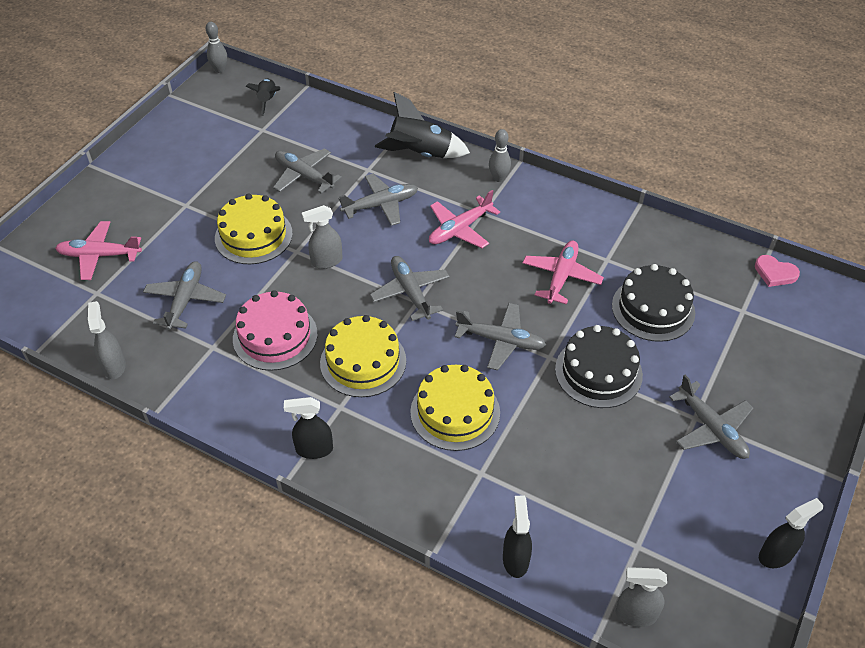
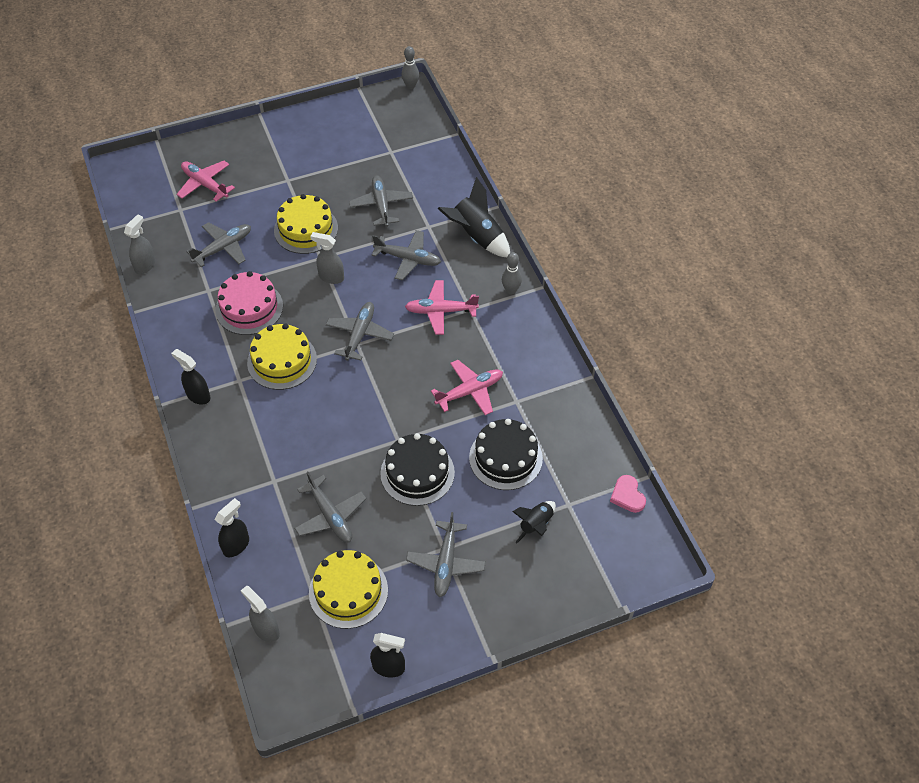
camera: 40 degrees right, 5 degrees up
(267, 101) = (417, 130): black rocket -> black rocket (536, 525)
(455, 412) = (300, 432): yellow cake -> yellow cake (348, 591)
(501, 341) = (379, 407): grey plane -> grey plane (330, 516)

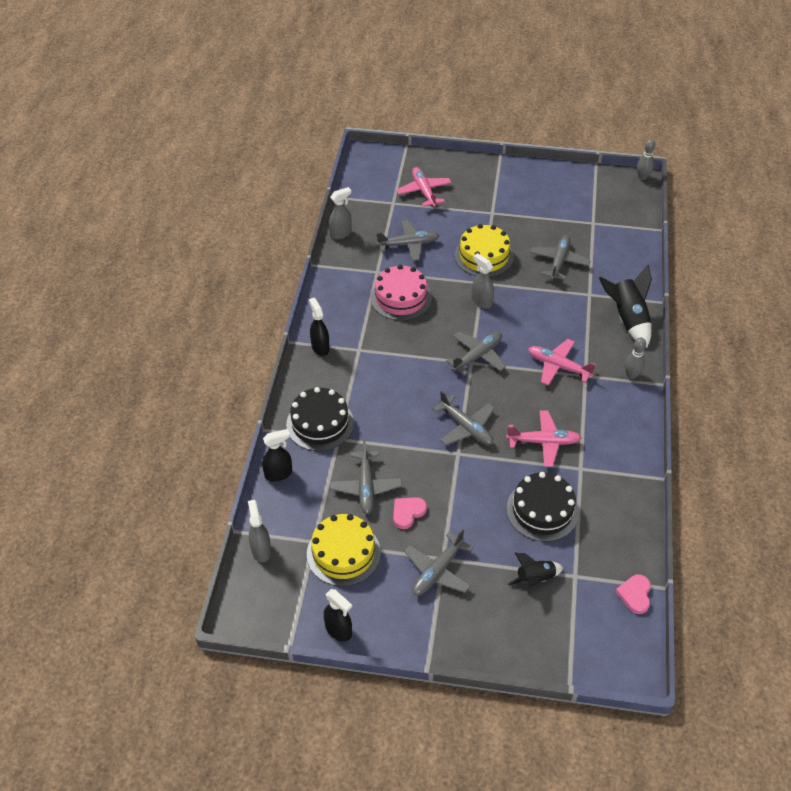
camera: 30 degrees right, 5 degrees down
(282, 361) = (401, 349): yellow cake -> none
(385, 521) = (408, 513): none -> pink heart
(408, 259) = (556, 313): grey plane -> grey plane (466, 427)
(417, 473) = (458, 487): black cake -> black cake (320, 423)

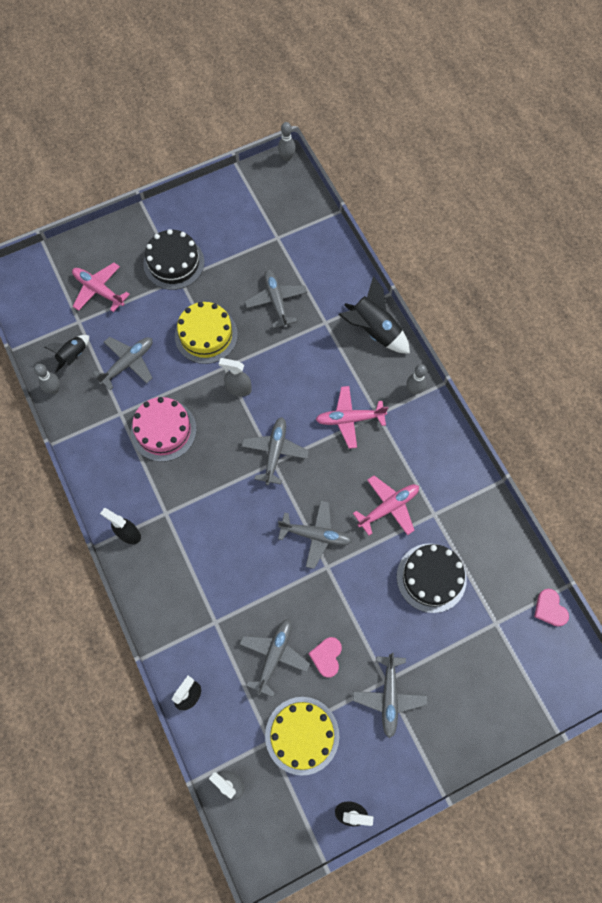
camera: 35 degrees left, 20 degrees up
(320, 423) = (188, 617): black cake -> black cake (174, 263)
(341, 233) = (54, 389): grey spray bottle -> grey bowling pin
(366, 487) = (274, 655): grey plane -> grey plane turned 120 degrees counterclockwise
(535, 578) = (468, 648): black rocket -> black rocket (73, 356)

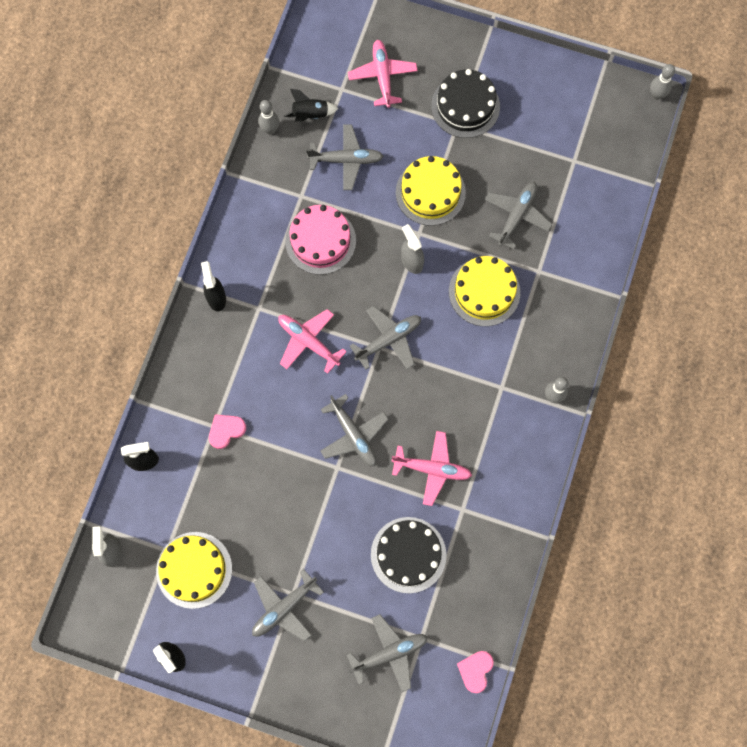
camera: 45 degrees right, 5 degrees up
(274, 655) = (232, 493): grey plane -> grey plane (389, 653)
(305, 365) = (484, 292): none -> yellow cake
(326, 657) = (268, 533): pink heart -> pink heart (226, 430)
(349, 419) = (475, 370): pink plane -> pink plane (308, 341)
(374, 331) = (572, 316): black rocket -> none

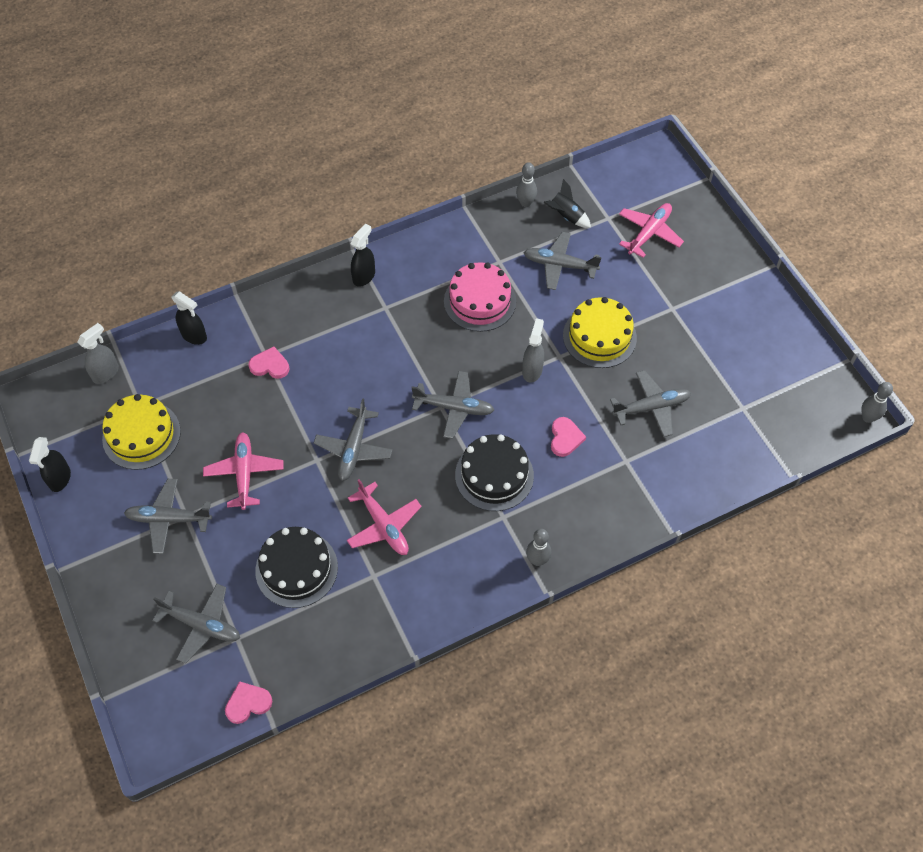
camera: 45 degrees right, 15 degrees down
(308, 341) = (394, 358): pink plane -> pink plane (244, 473)
(346, 160) = (559, 265): grey plane -> grey plane turned 150 degrees clockwise
(465, 106) = (693, 301): black cake -> black cake (494, 475)
(484, 292) = (565, 438): yellow cake -> pink heart

